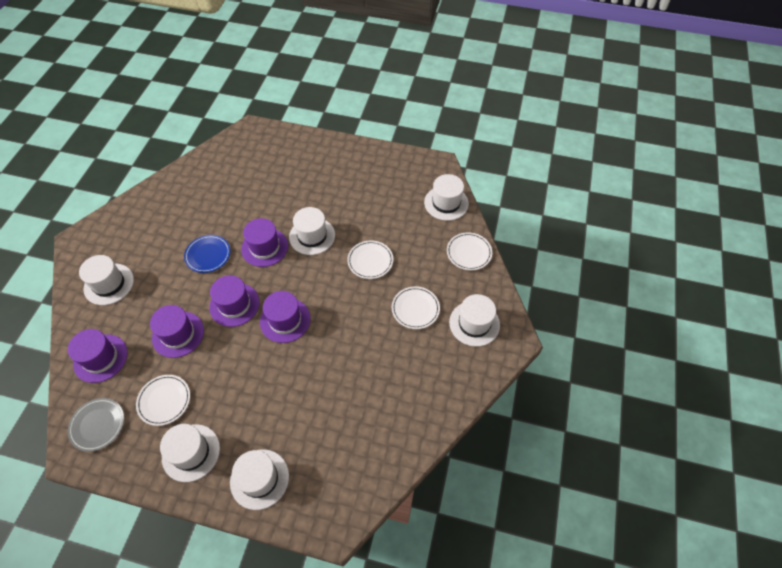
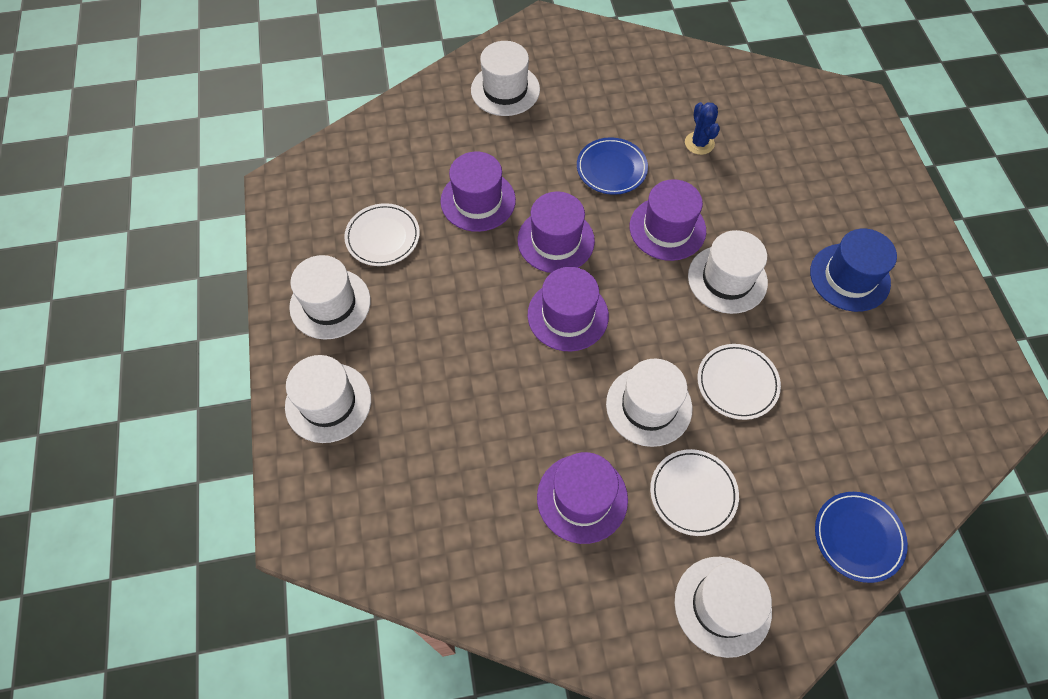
camera: 65 degrees right, 5 degrees up
(97, 425) = (322, 187): grey plate -> none
(100, 358) = (405, 140): purple hat -> purple hat (582, 498)
(223, 206) = (699, 143): none -> blue cactus
(344, 186) = (849, 277): none -> blue hat
(446, 203) = (935, 453): white hat -> white hat (649, 406)
(469, 253) = (858, 537): white plate -> blue plate

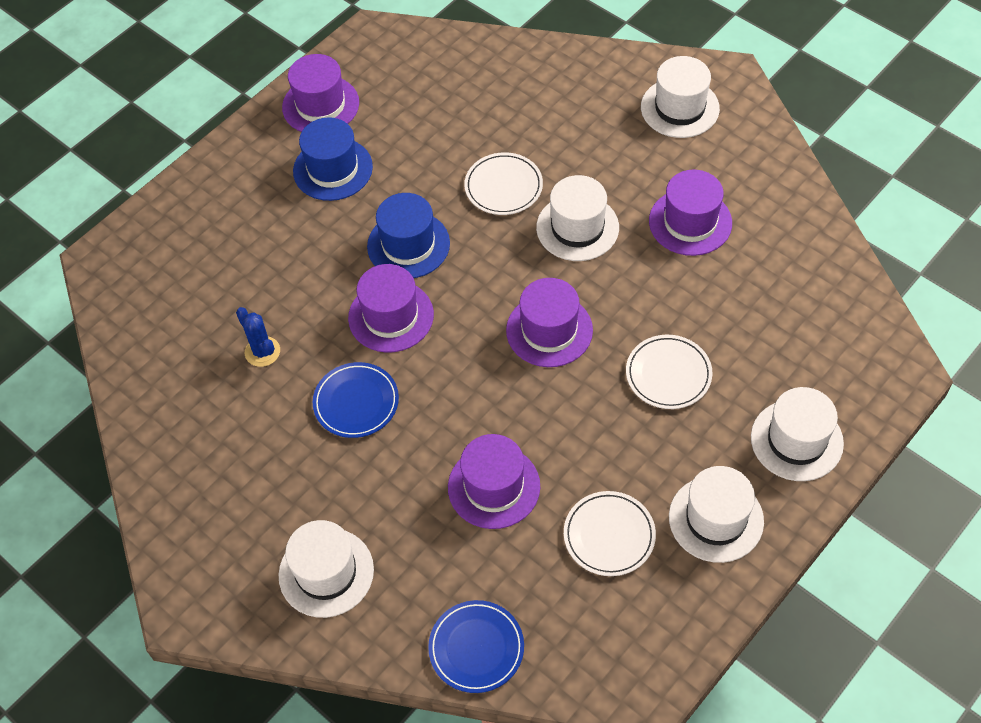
camera: 125 degrees left, 5 degrees down
(556, 240) = (481, 391): purple hat -> purple hat (320, 105)
(693, 493) = (619, 164): white plate -> white plate (668, 374)
(699, 143) = (262, 352): blue cactus -> blue cactus turned 75 degrees counterclockwise
(727, 279) = (408, 245): white hat -> blue hat
(858, 537) = (559, 66): blue plate -> blue plate (476, 648)

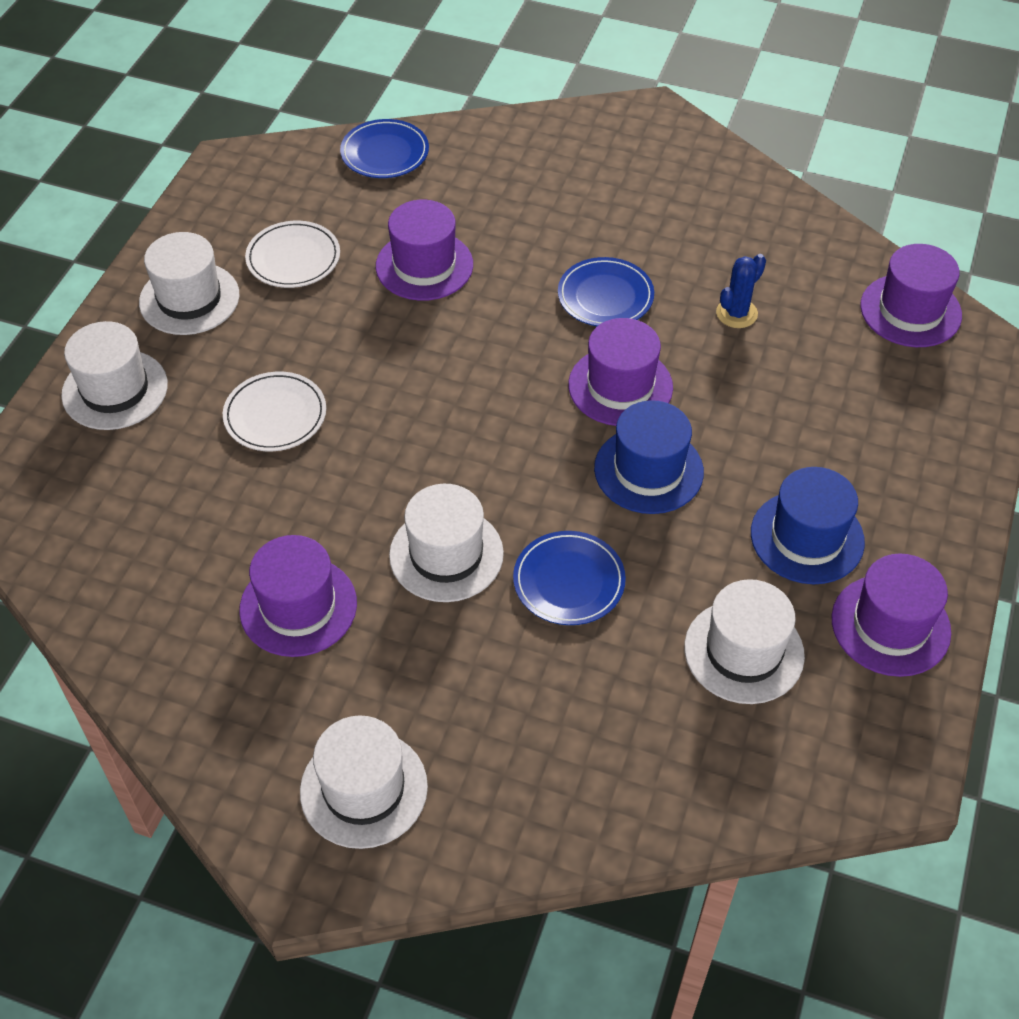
camera: 155 degrees right, 5 degrees down
(262, 352) = (736, 313): blue cactus -> blue cactus turned 75 degrees counterclockwise
(326, 572) = (547, 165): white hat -> white hat (744, 651)
(503, 186) = (569, 581): white plate -> blue plate
(549, 330) = (430, 422): purple hat -> purple hat (910, 310)

